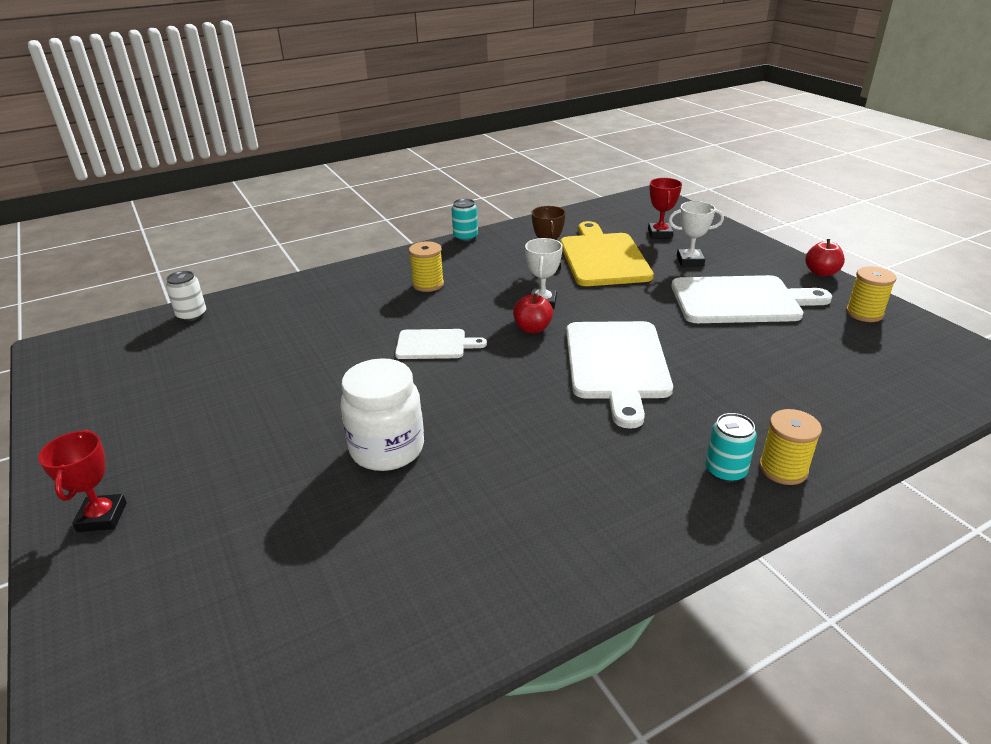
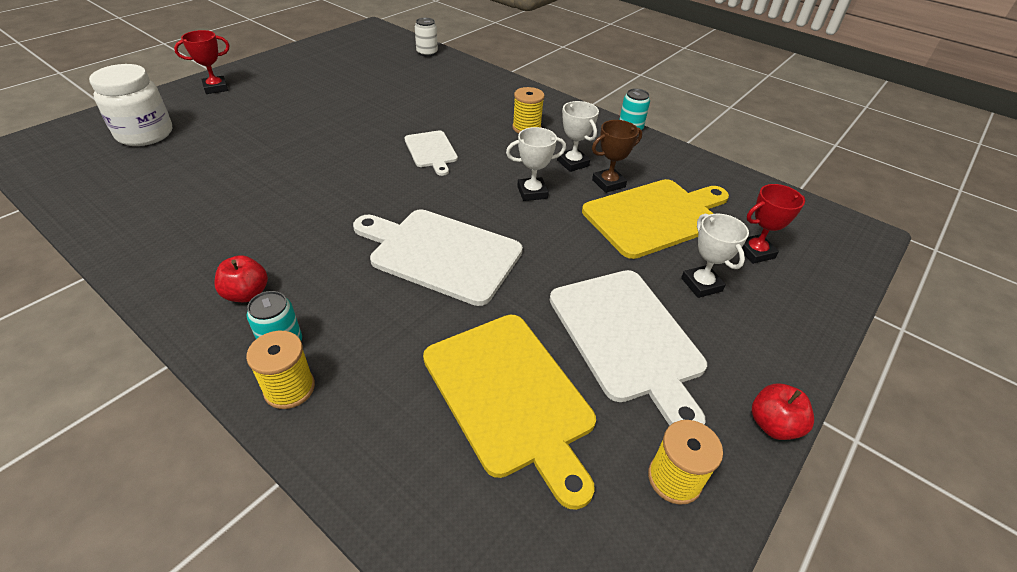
camera: 65 degrees right, 10 degrees up
(387, 449) = (288, 160): white jar -> white jar (145, 134)
(506, 274) = (572, 163): none -> white trophy
(532, 328) = (481, 194): red apple -> red apple (246, 294)
(617, 364) = (440, 253): white cutting board -> white cutting board turned 45 degrees clockwise
(795, 358) = (511, 396): none -> yellow cutting board

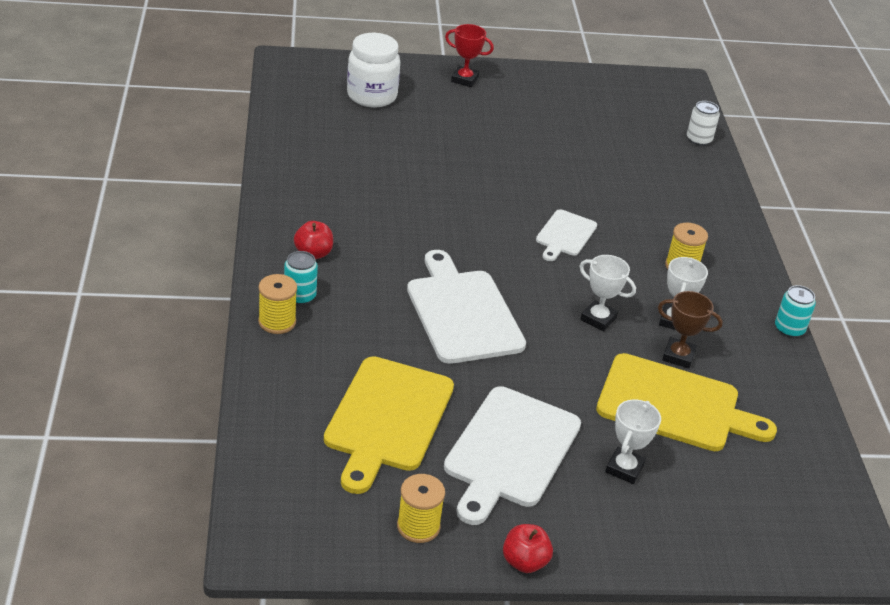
camera: 45 degrees right, 5 degrees down
(755, 252) = (716, 487): red trophy -> none

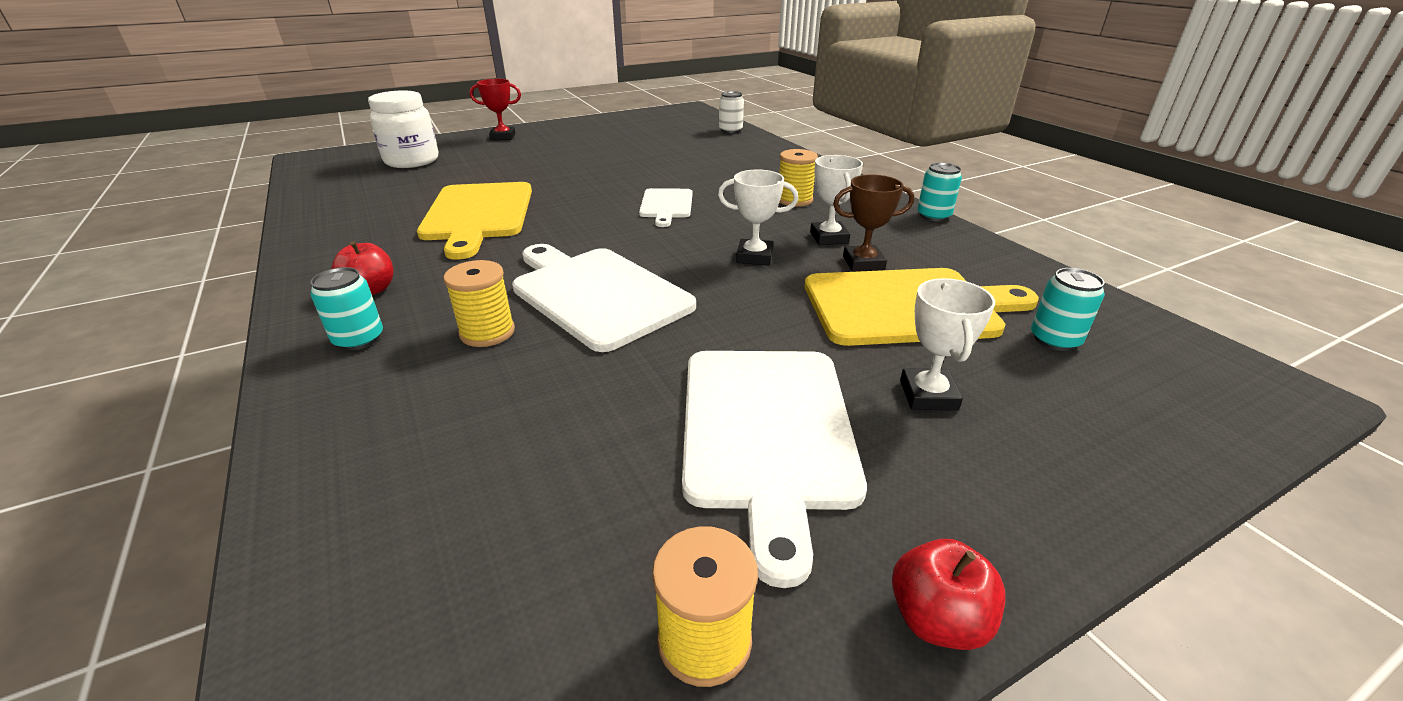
camera: 20 degrees left, 5 degrees down
(277, 322) = (325, 380): yellow spool -> yellow spool (487, 332)
(387, 419) = (553, 456): yellow cutting board -> yellow cutting board (478, 214)
(751, 468) = (1054, 340): none -> turquoise can

